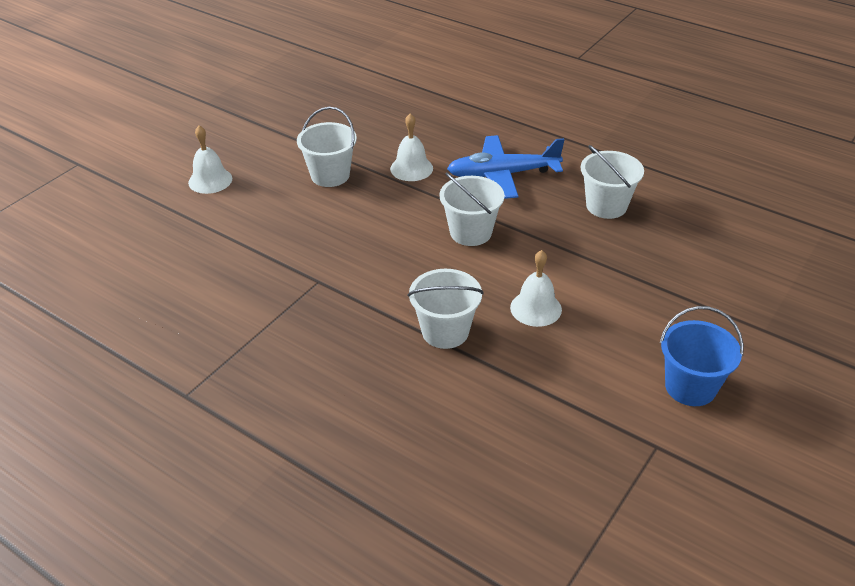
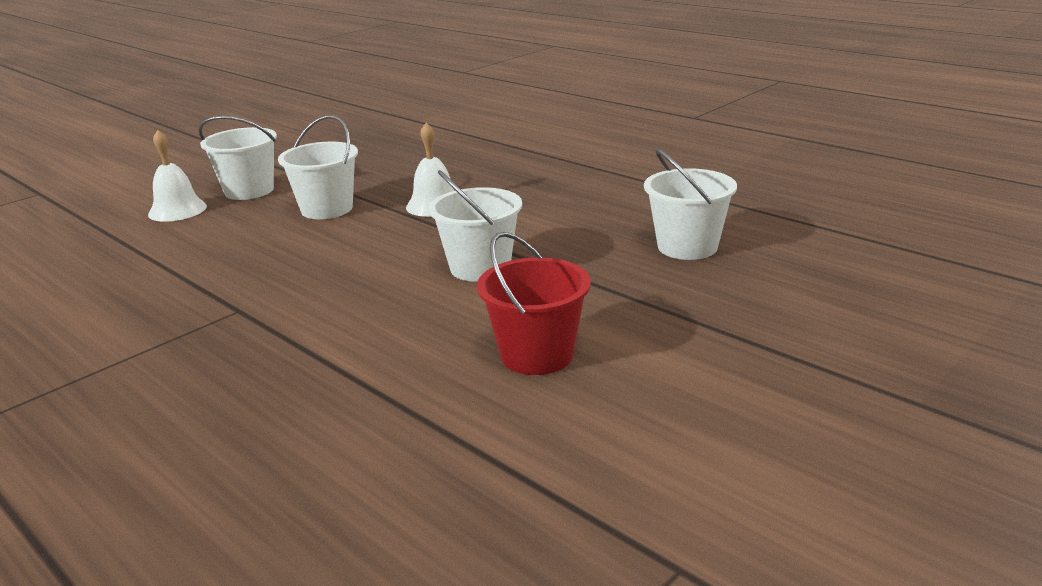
camera: 10 degrees right, 15 degrees down
(445, 331) = (383, 376): white bucket -> white bucket (249, 191)
(502, 175) = (552, 213): blue plane -> none
(536, 308) = (537, 355): white bell -> red bucket
(690, 387) = (767, 477): blue bucket -> none

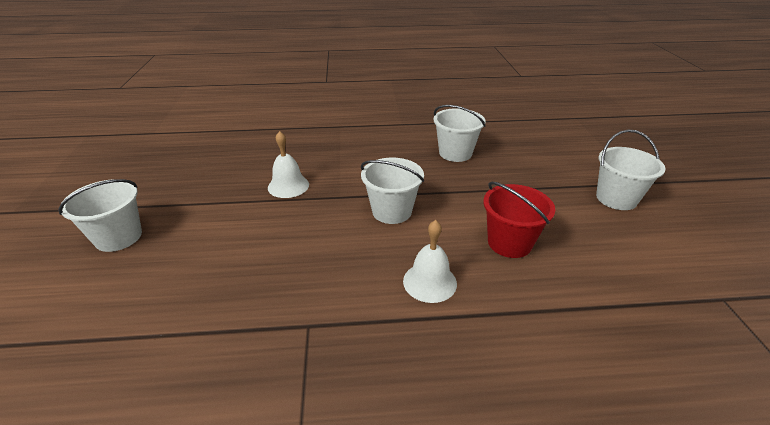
camera: 50 degrees left, 10 degrees up
(177, 210) = (78, 284): white bell -> white bell (429, 282)
(327, 209) = (218, 221): white bucket -> white bucket (616, 198)

